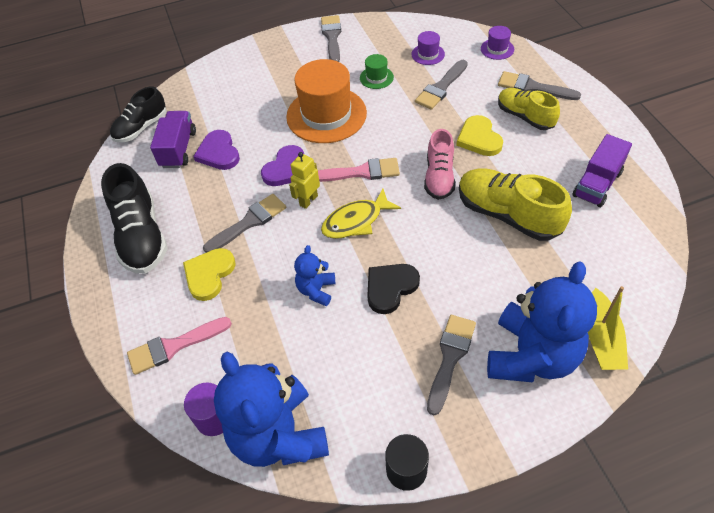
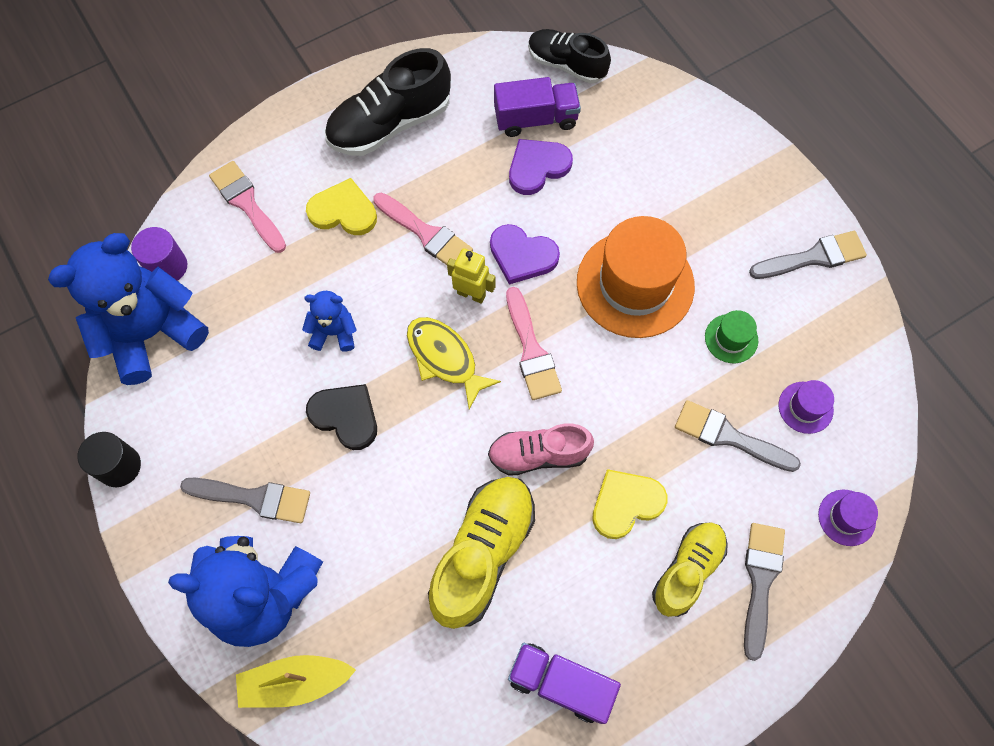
camera: 75 degrees right, 15 degrees up
(249, 222) = (426, 234): grey brush -> pink brush

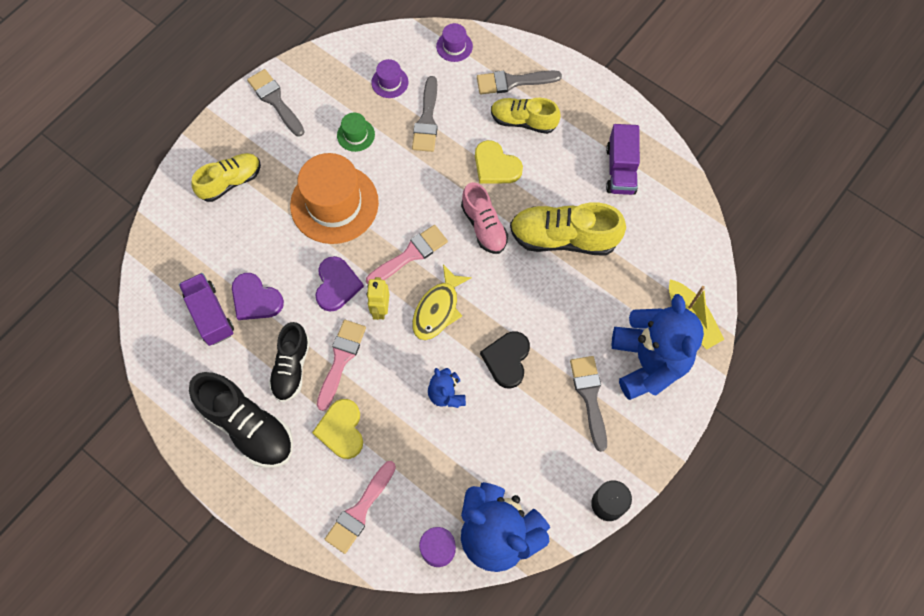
camera: 110 degrees left, 0 degrees up
(566, 64) = (149, 308): black shoe -> black shoe (291, 367)
(705, 178) = (230, 182): none -> yellow shoe

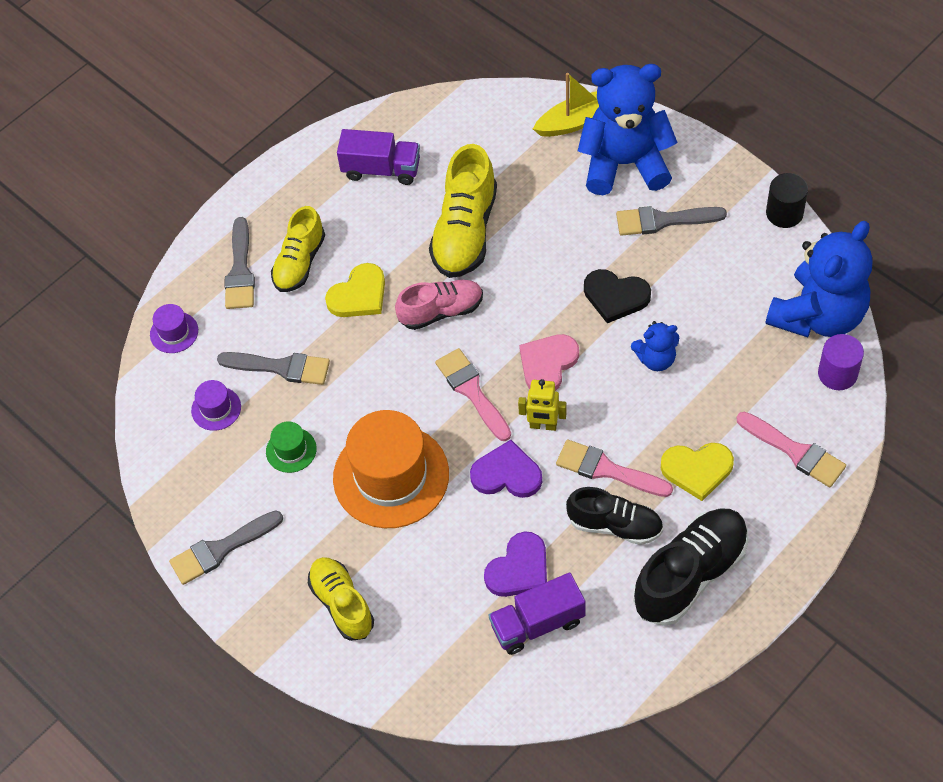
camera: 80 degrees left, 10 degrees down
(438, 309) = (547, 364): yellow fish -> pink heart

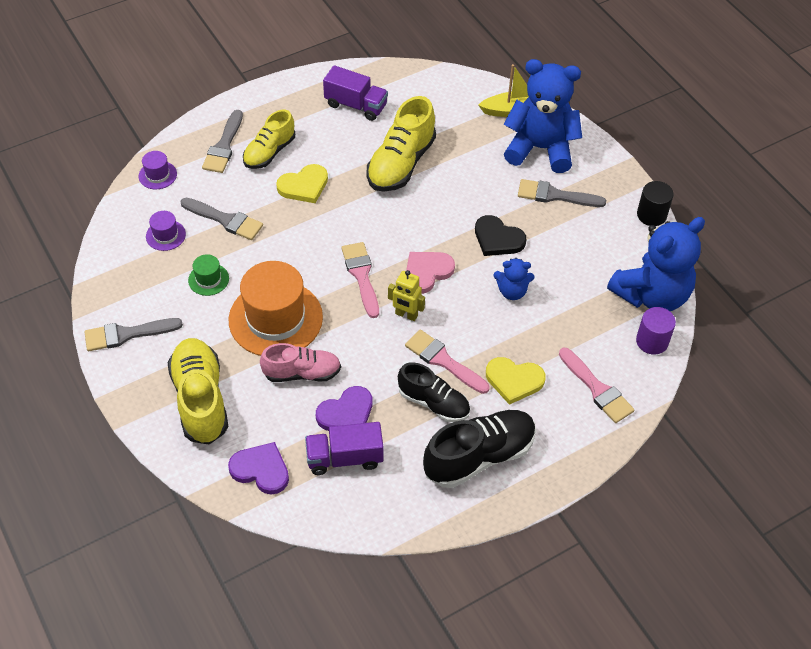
camera: 10 degrees right, 5 degrees down
(342, 604) = (200, 399): yellow shoe -> yellow shoe, size x1.52
(441, 311) = (360, 213): pink shoe -> pink shoe (302, 373)
(507, 474) = (364, 342): purple heart -> purple heart (261, 470)

